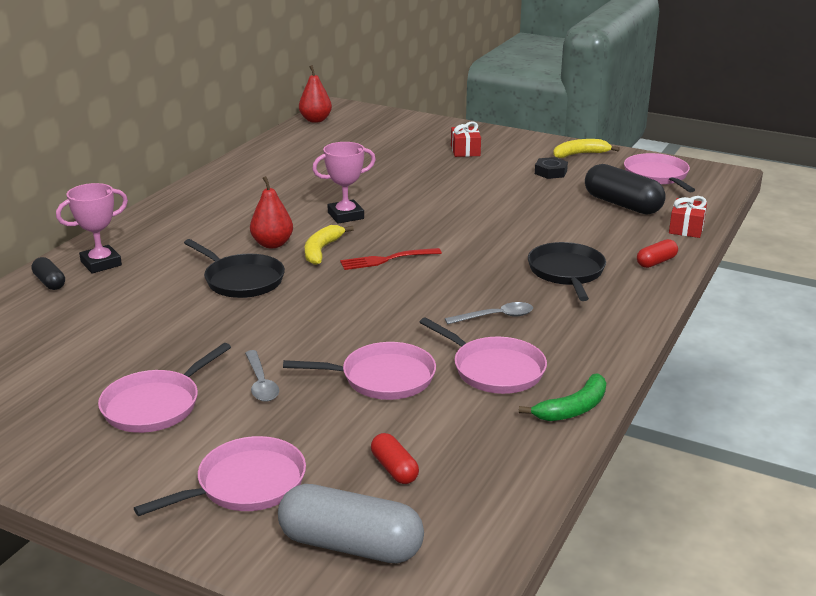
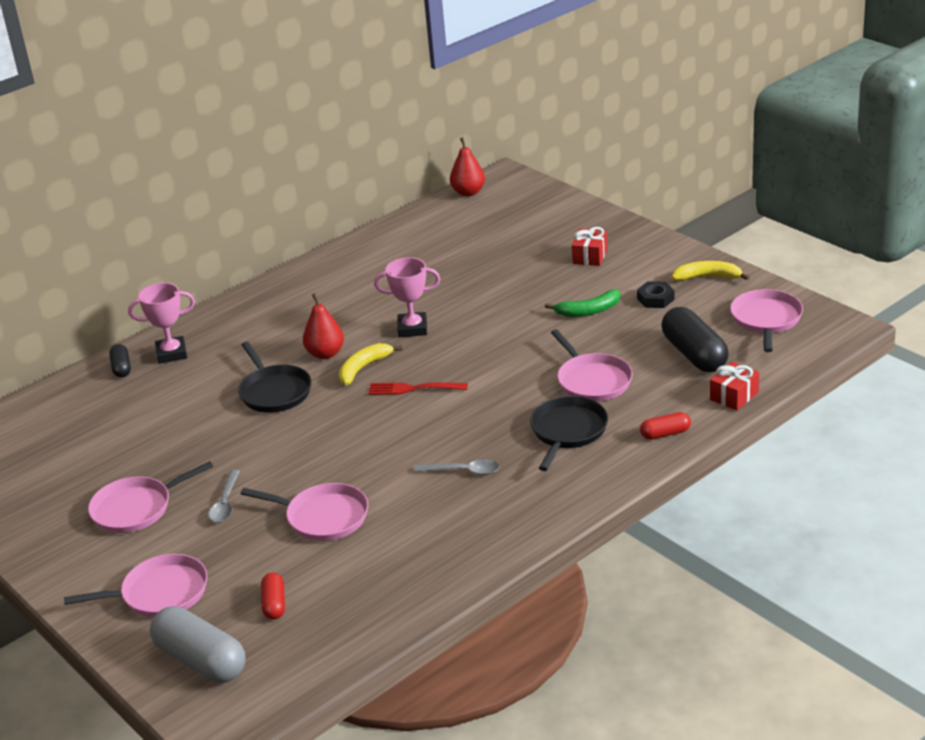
camera: 25 degrees right, 5 degrees up
(494, 370) = (420, 527): pink pan -> pink pan (592, 381)
(573, 409) = (455, 579): green banana -> green banana (588, 311)

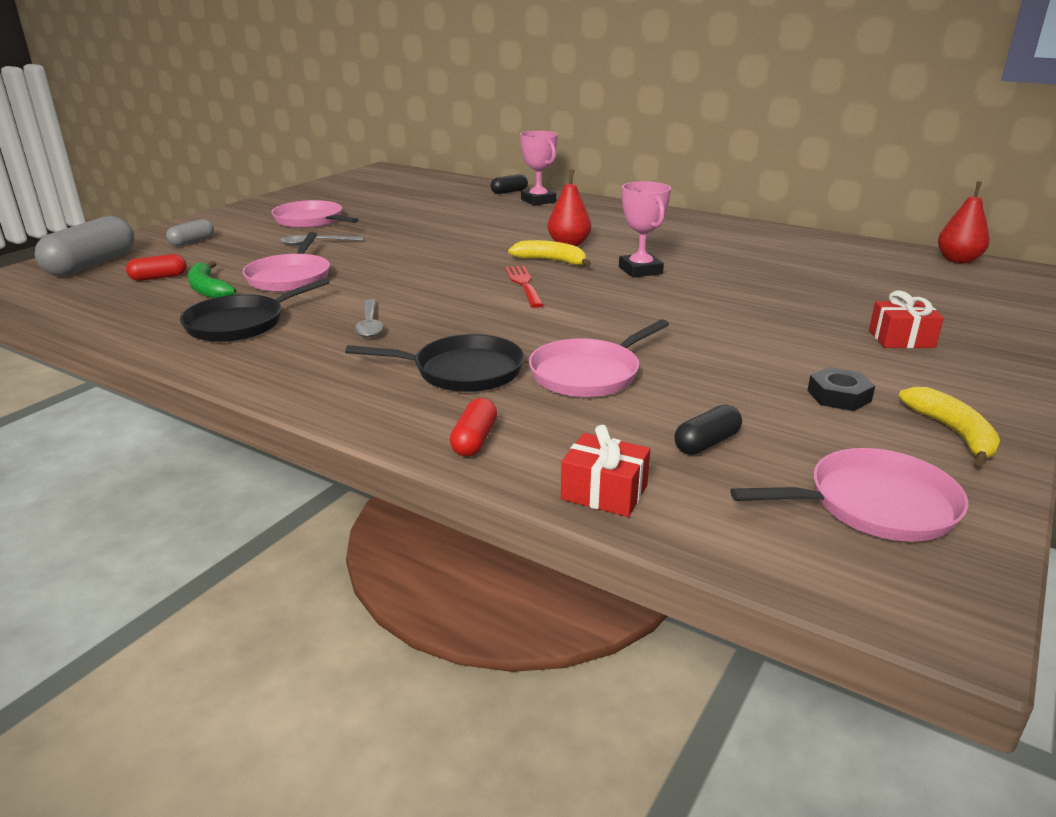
camera: 70 degrees right, 5 degrees down
(160, 593) = (192, 242): pink pan -> grey capsule
(274, 392) = (494, 236): black pan -> black pan (240, 324)
(588, 311) = (759, 353): green banana -> green banana (208, 289)
(665, 434) = (474, 440): red capsule -> red capsule turned 45 degrees clockwise
(694, 354) = (707, 443): black capsule -> black capsule, size x0.52

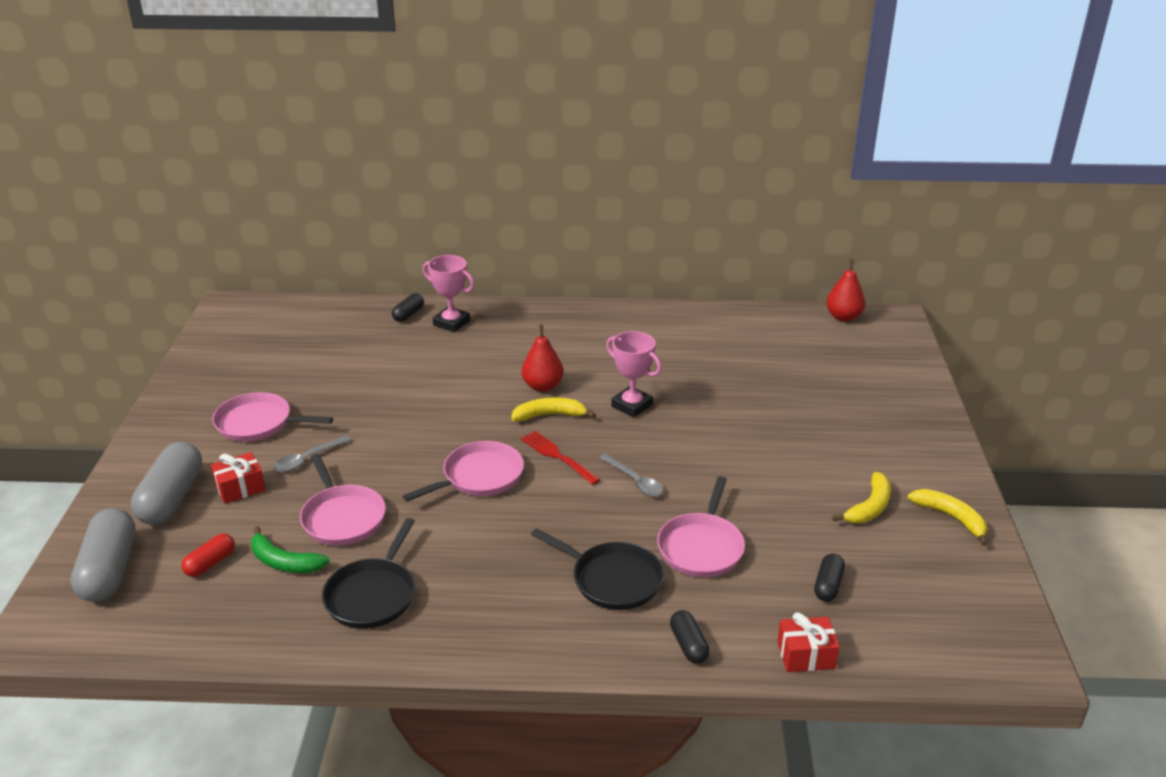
camera: 30 degrees left, 5 degrees up
(192, 242) = (171, 498): grey capsule -> grey capsule, size x1.94
(369, 324) = (485, 554): grey spoon -> grey spoon (634, 481)
(462, 371) = (613, 580): black pan -> black pan turned 60 degrees clockwise
(474, 440) = (688, 645): red capsule -> black capsule
(839, 396) = (869, 507): black nut -> yellow banana
(874, 505) = (950, 599): pink pan -> pink pan (479, 477)
(901, 339) = (866, 431): red gift -> red gift (240, 488)

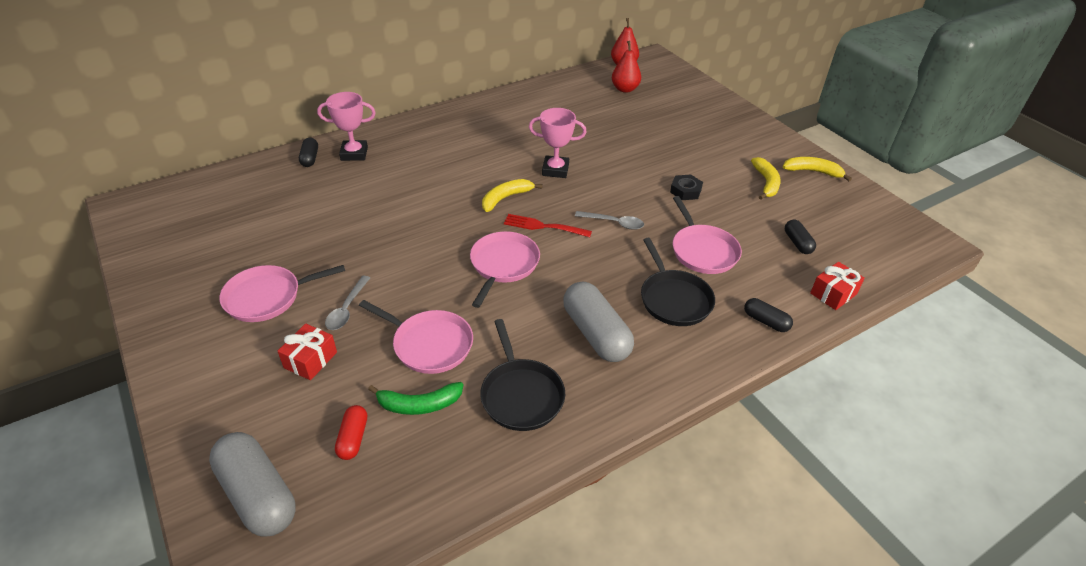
camera: 35 degrees left, 10 degrees up
(171, 498) = (251, 398): grey capsule -> grey capsule (596, 334)
(542, 386) = (478, 178): red pear -> red pear (625, 89)
(613, 580) = (674, 299): black pan -> black pan turned 75 degrees clockwise
(755, 479) = (685, 191): none -> black nut

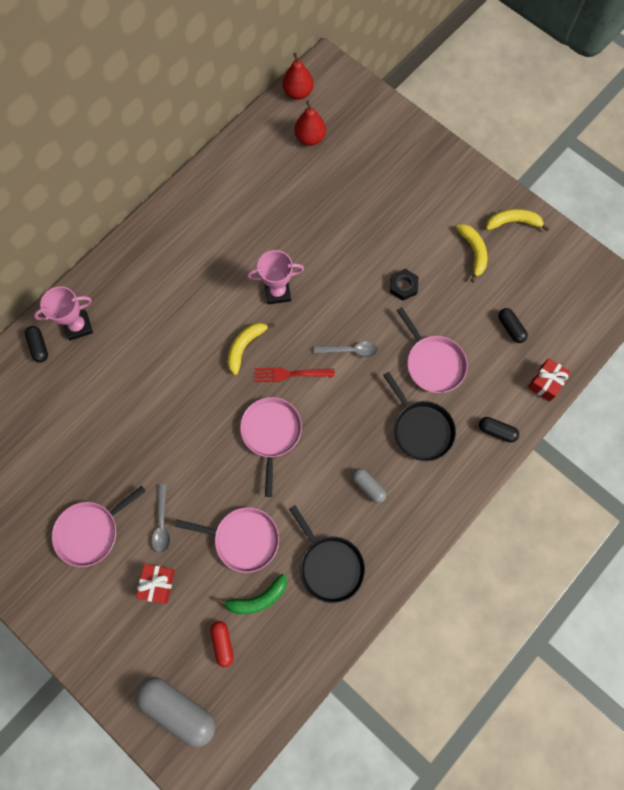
camera: 15 degrees left, 30 degrees up
(596, 334) = (368, 486): grey capsule -> grey capsule, size x0.52

